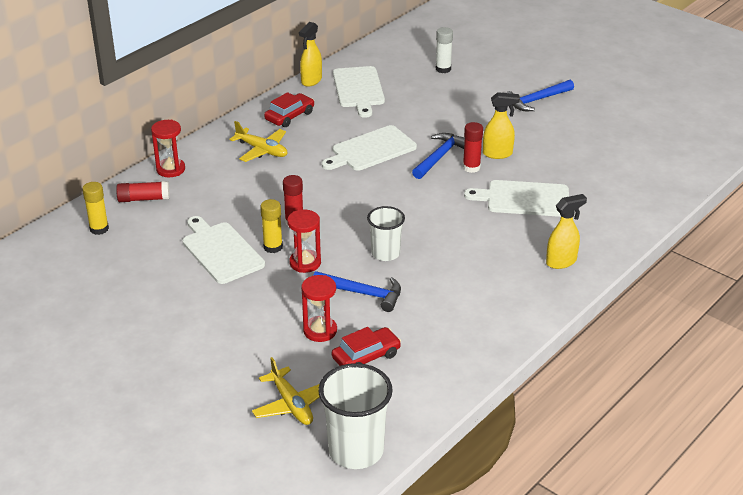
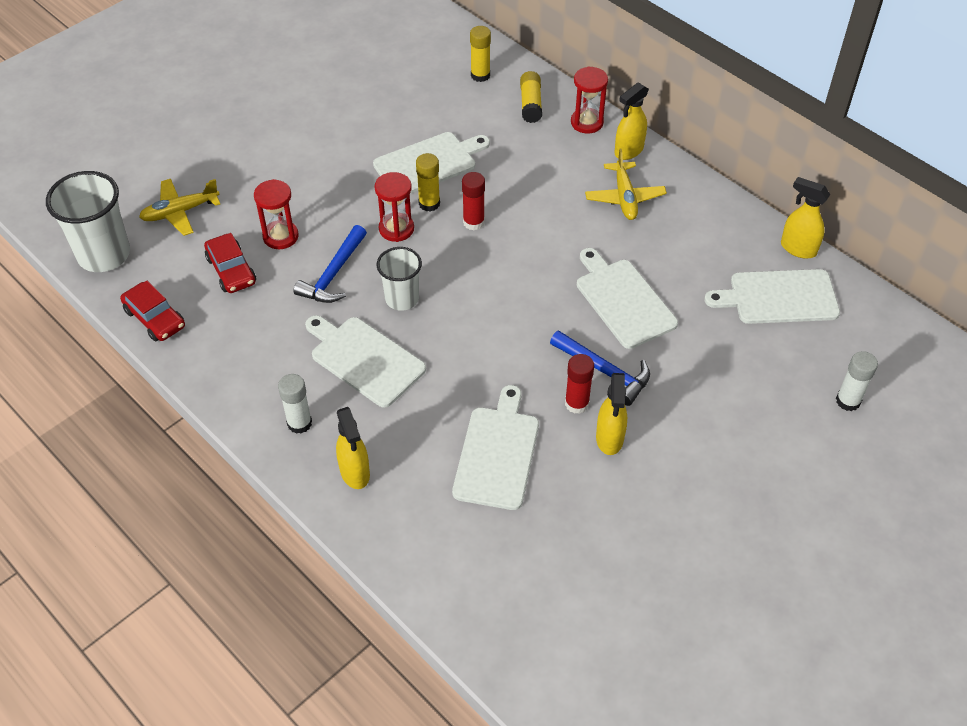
camera: 95 degrees right, 15 degrees up
(144, 199) = (530, 104): red glue stick -> yellow glue stick
(207, 149) = (628, 151): none -> yellow spray bottle
(262, 150) = (624, 197): yellow plane -> yellow plane turned 45 degrees counterclockwise
(289, 116) = (704, 224): red car -> red car (155, 318)
(453, 267) = (364, 359): none -> white cutting board
(525, 294) = (299, 423): none -> white glue stick
(537, 100) = (761, 512): blue hammer -> none

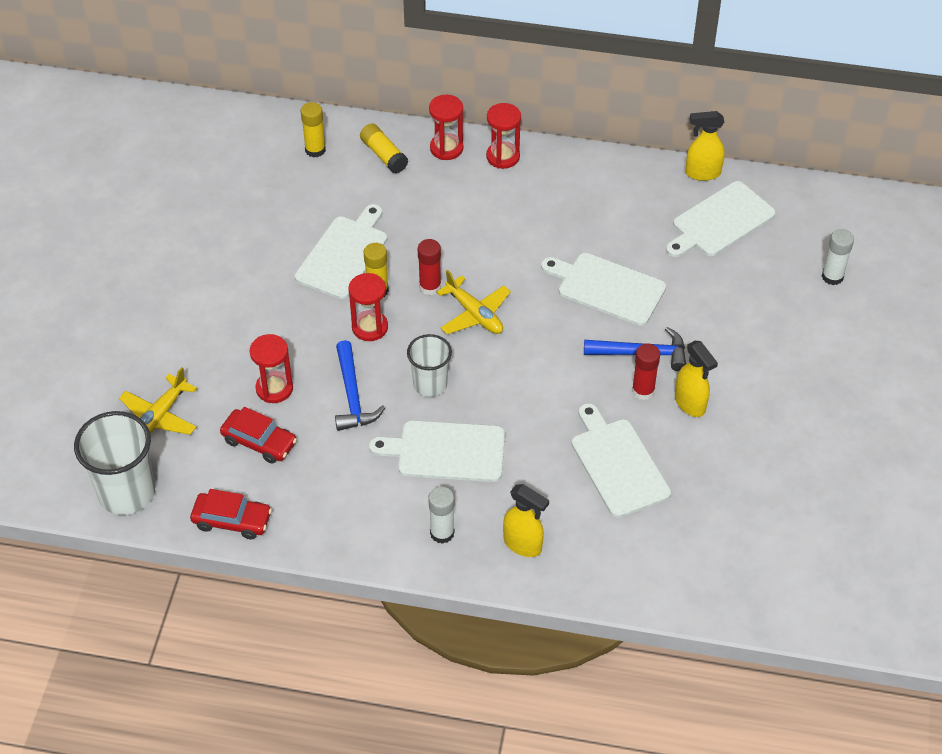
camera: 35 degrees left, 0 degrees up
(624, 197) = (534, 200): yellow plane -> yellow plane (474, 314)
(628, 151) = (503, 157): yellow spray bottle -> red hourglass

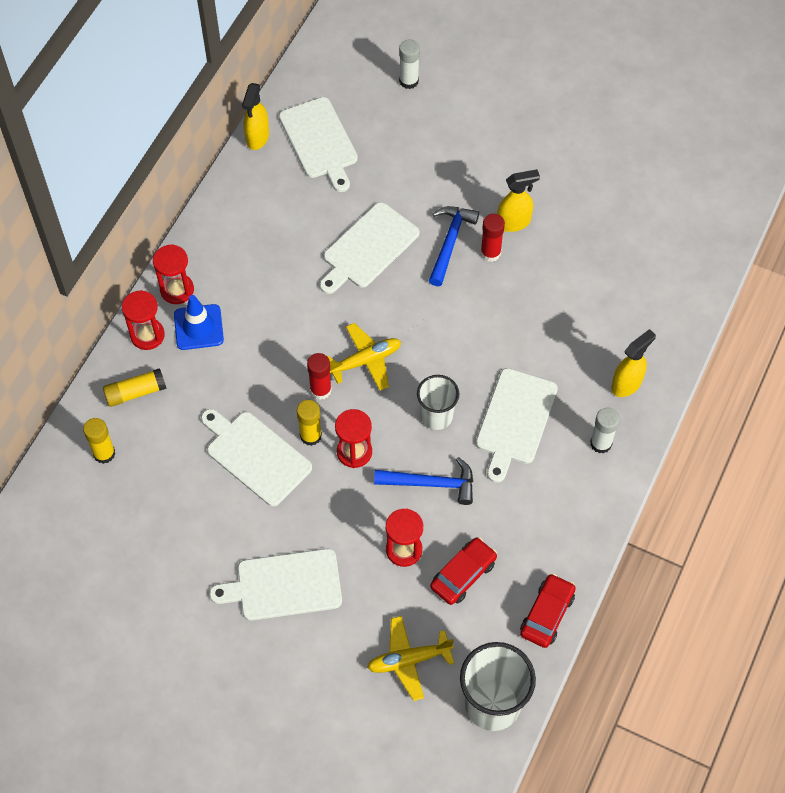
camera: 75 degrees left, 10 degrees up
(159, 416) = (409, 660): yellow plane -> yellow plane turned 120 degrees clockwise
(468, 181) = (198, 327): none -> blue traffic cone
(617, 464) = (562, 292): white cutting board -> white cutting board (284, 585)

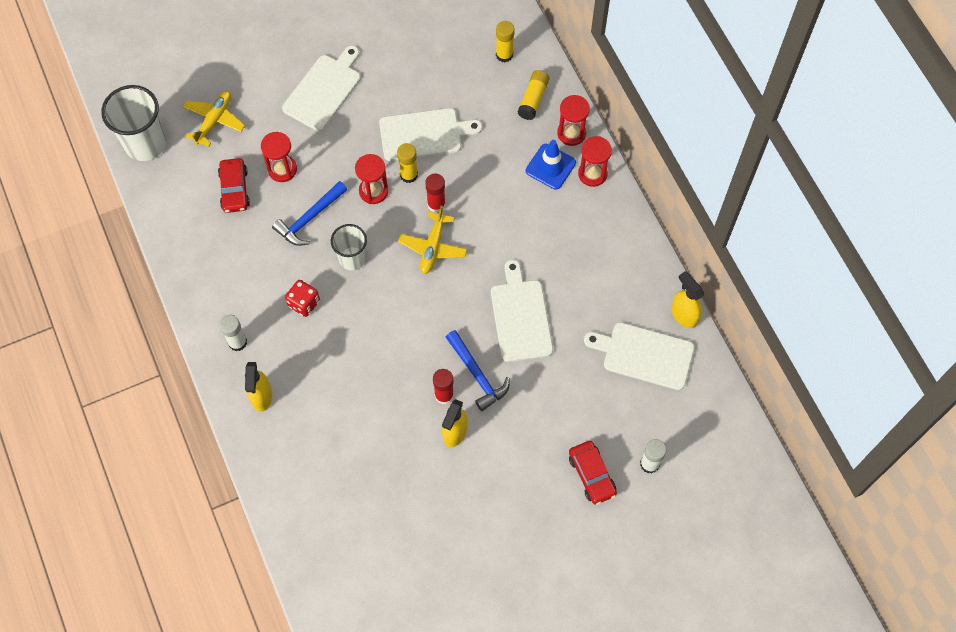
camera: 130 degrees right, 5 degrees up
(515, 420) = (304, 303): white cutting board -> red dice
(547, 614) = (165, 215): red car -> red car (592, 475)

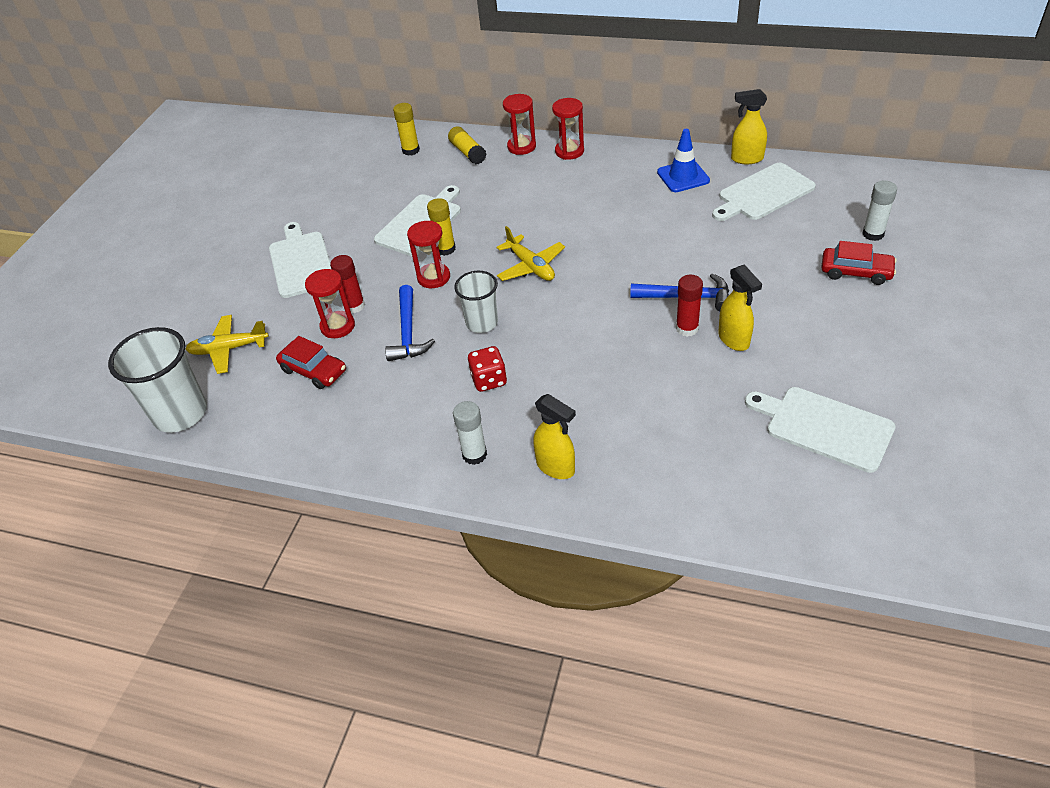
camera: 45 degrees left, 20 degrees down
(214, 120) = (229, 349): yellow plane -> yellow plane turned 75 degrees counterclockwise
(436, 204) = (493, 246): red glue stick -> red glue stick (354, 306)
(520, 316) = (656, 245): white cutting board -> white cutting board (824, 427)
(550, 167) = (537, 169): blue traffic cone -> blue traffic cone (683, 176)

